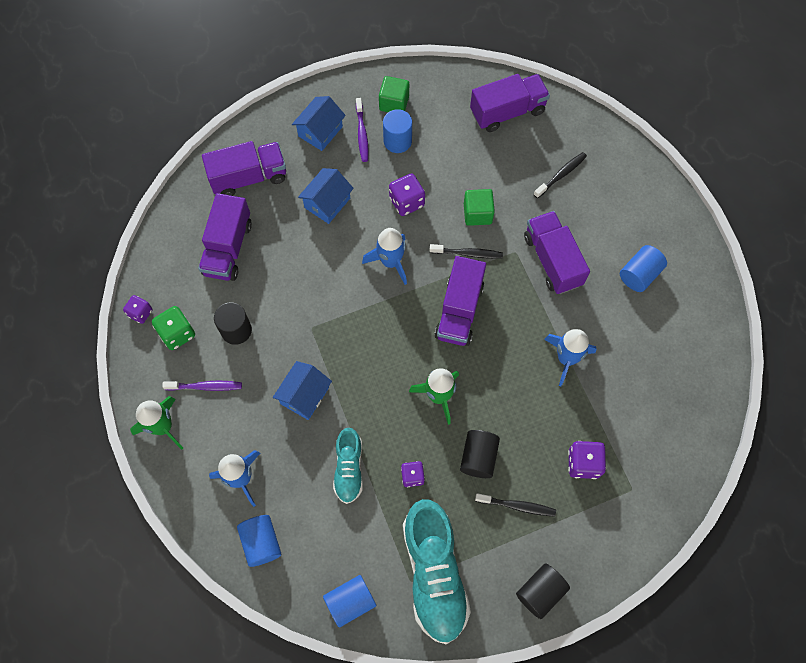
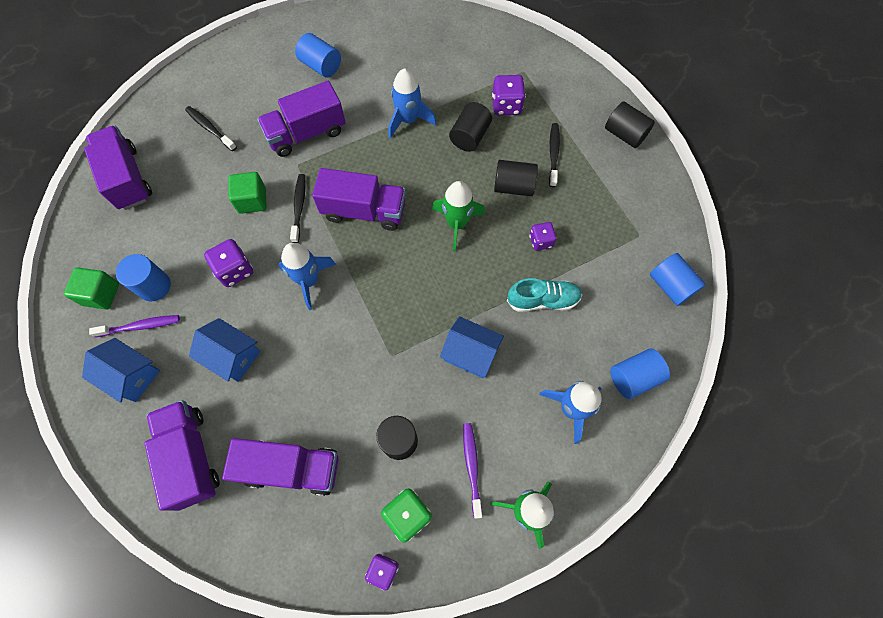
camera: 95 degrees left, 0 degrees up
(434, 574) = (628, 216): turquoise shoe -> none
(543, 419) = (470, 136): none -> black cylinder

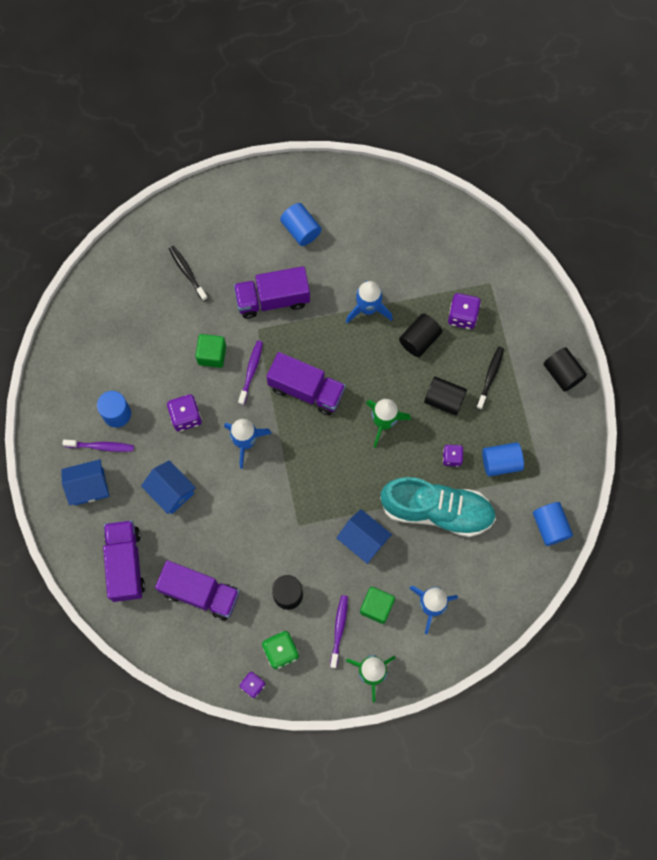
camera: 15 degrees right, 5 degrees up
(101, 294) = (73, 410): green cube -> green cube (376, 607)
(127, 178) = (108, 306): purple truck -> none
(131, 375) = (89, 486): blue house -> blue house turned 60 degrees counterclockwise
(299, 207) = (251, 371): black toothbrush -> purple toothbrush
(542, 300) = (437, 510): turquoise shoe -> turquoise shoe, size x1.80
(633, 377) = (490, 595): blue cylinder -> blue cylinder (501, 462)

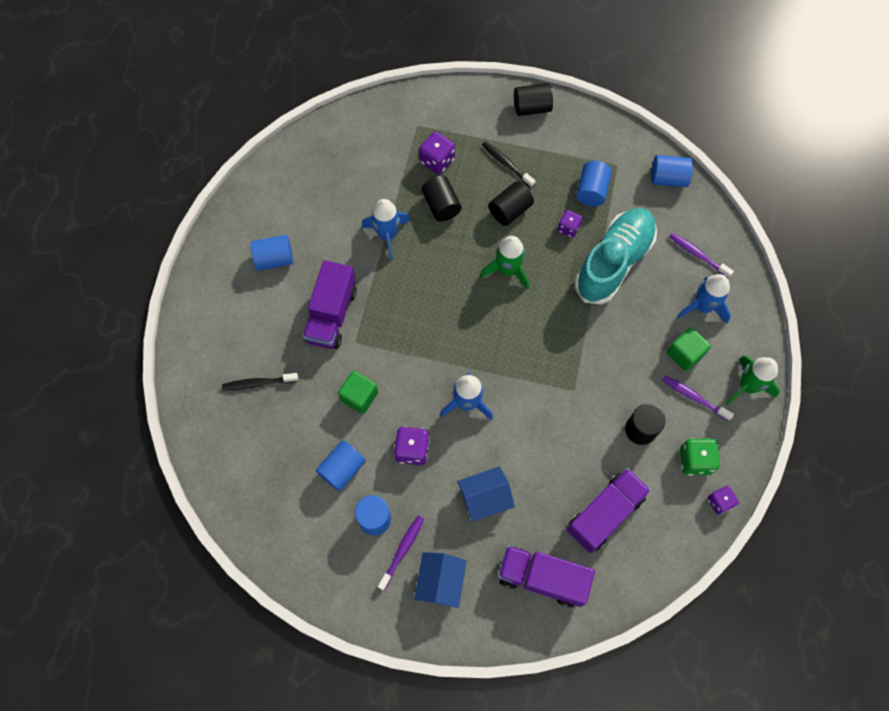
camera: 65 degrees left, 5 degrees down
(146, 370) = (342, 469): none -> blue cylinder
(251, 371) = (396, 367): purple toothbrush -> purple toothbrush (697, 255)
(306, 390) = (441, 324): purple truck -> none
(363, 540) = (614, 338): blue house -> none

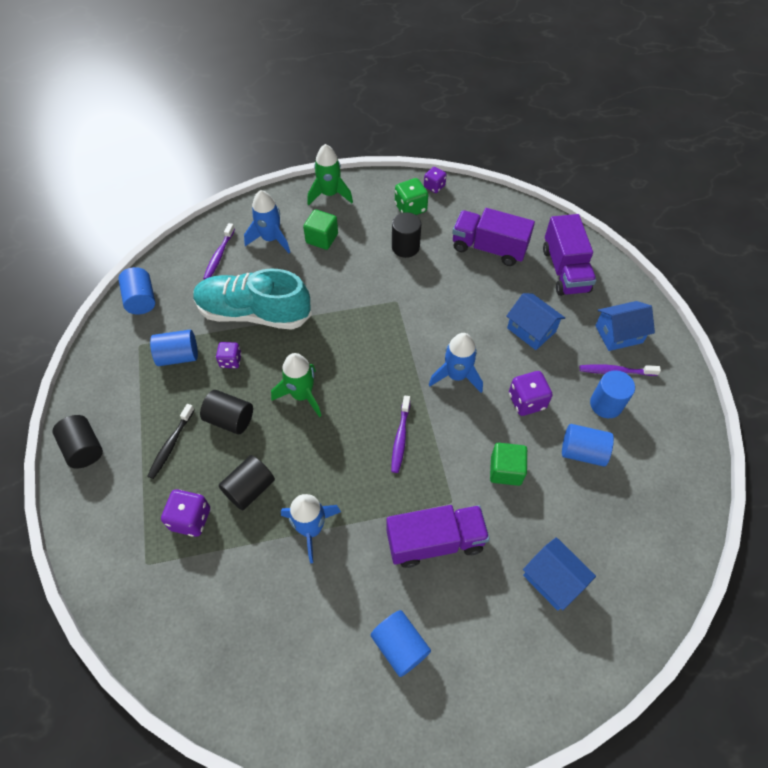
camera: 115 degrees left, 10 degrees down
(258, 383) = (553, 580): black toothbrush -> blue house
(693, 397) = (357, 223): purple toothbrush -> purple toothbrush (400, 438)

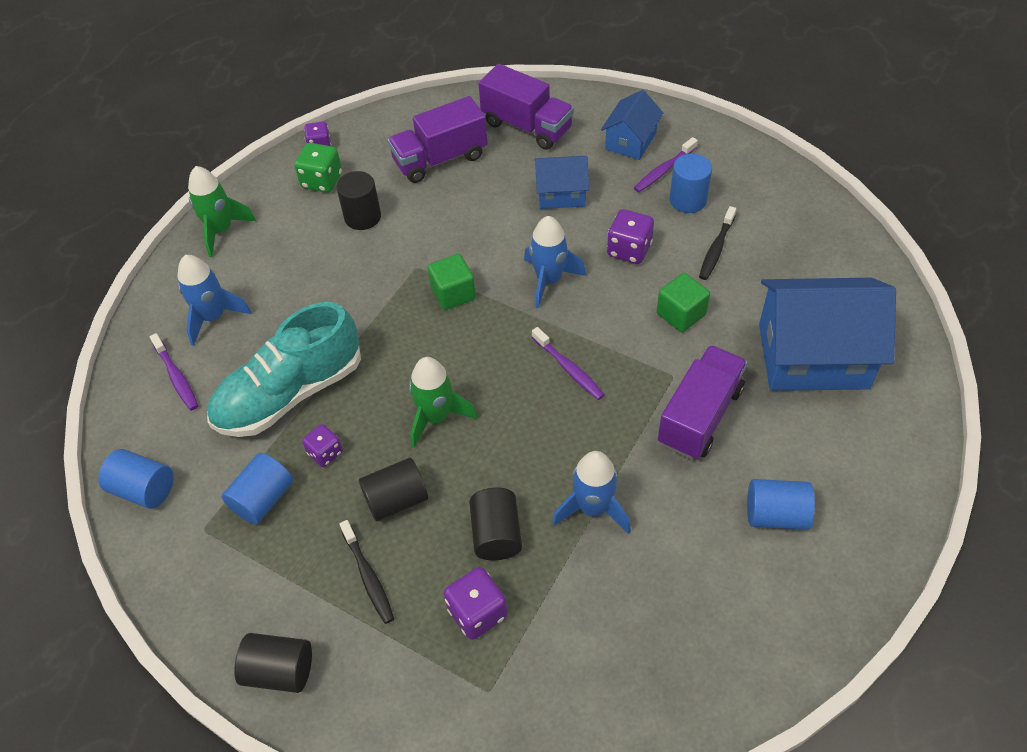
camera: 45 degrees left, 5 degrees down
(322, 238) = (268, 274): green cube -> green cube (453, 293)
(553, 580) = (813, 356): blue house -> blue house, size x1.89
(582, 452) = (716, 249): blue cylinder -> black toothbrush

